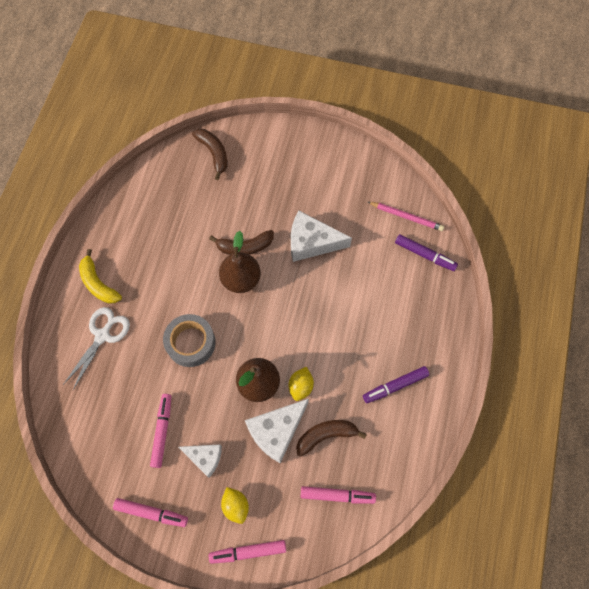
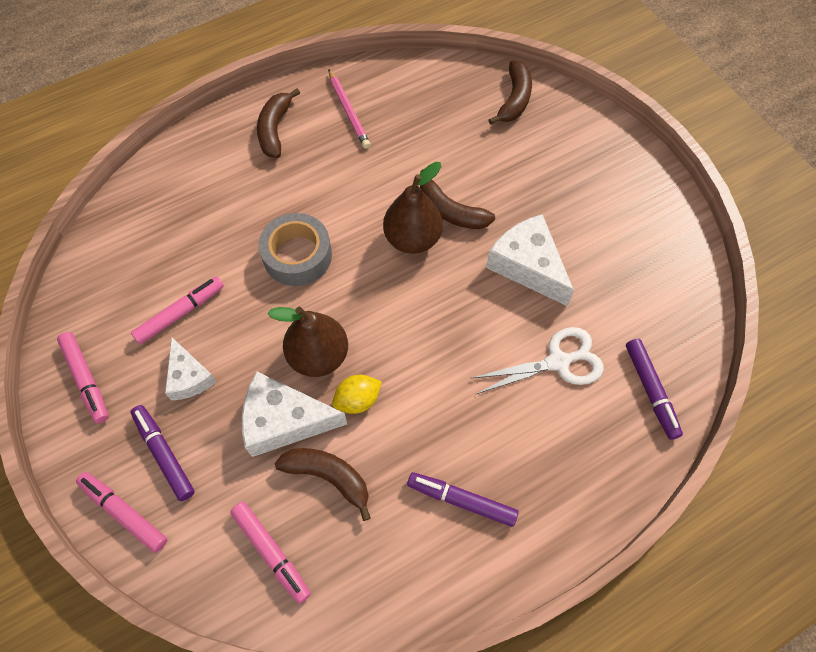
camera: 45 degrees right, 5 degrees down
(98, 283) = (275, 129): yellow banana -> brown banana
(103, 335) = (227, 178): white scissors -> white scissors (558, 362)
(236, 506) = (164, 454): yellow lemon -> purple marker
(406, 217) = (670, 330): pink pencil -> pink pencil (348, 111)

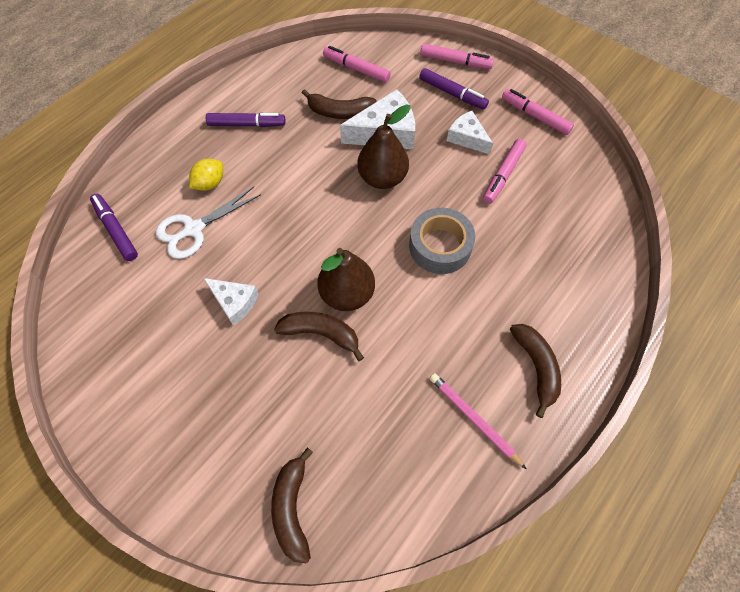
camera: 160 degrees right, 0 degrees up
(358, 400) = (340, 159): yellow lemon -> yellow lemon (210, 183)
(527, 265) = (234, 302): white cheese -> white cheese, size x0.63

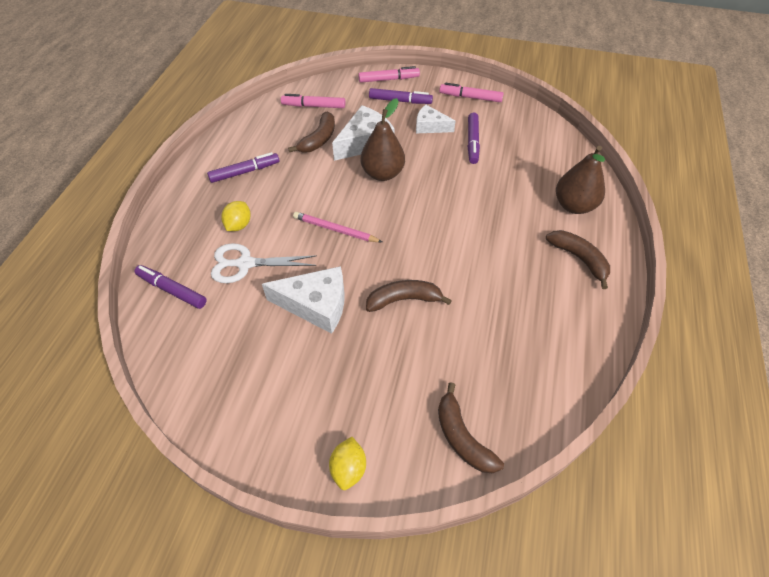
camera: 25 degrees left, 10 degrees down
(171, 486) = (348, 468): none -> yellow lemon
(194, 229) = (245, 264): white scissors -> white scissors turned 60 degrees clockwise
(234, 302) = (316, 305): white cheese -> white cheese, size x1.60
(339, 112) = (319, 139): brown banana -> brown banana turned 45 degrees counterclockwise
(347, 294) = (406, 263): brown pear -> brown pear (574, 205)
(440, 246) = (457, 205): grey tape -> none
(474, 419) = (559, 312): pink pencil -> pink pencil (335, 229)
(503, 175) = (472, 142): pink marker -> purple marker

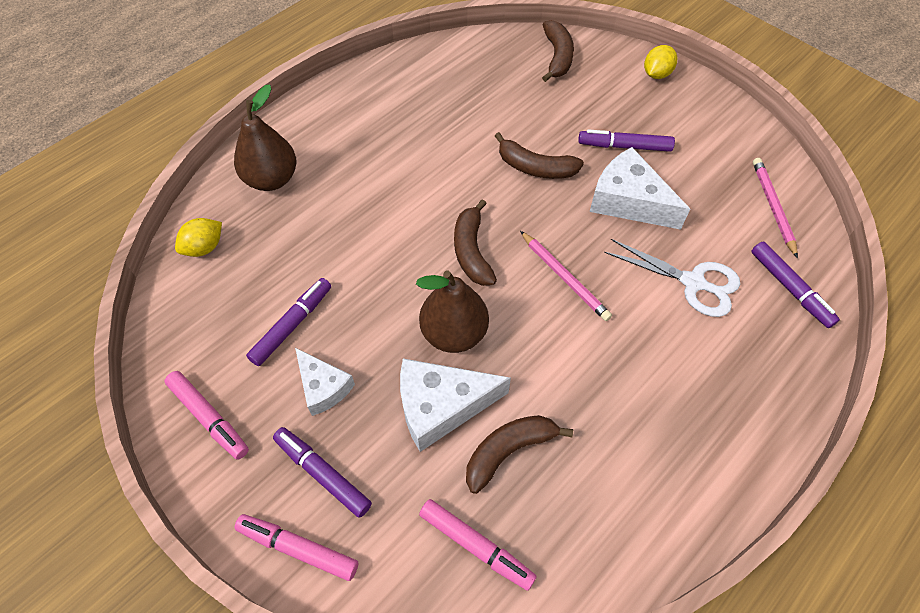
camera: 150 degrees left, 5 degrees up
(193, 355) = (772, 207): none -> pink pencil
(239, 225) = (687, 343): yellow lemon -> yellow lemon (204, 247)
(245, 172) = (652, 439): purple marker -> purple marker (624, 146)
(579, 259) = (331, 128): brown banana -> brown banana (471, 251)

